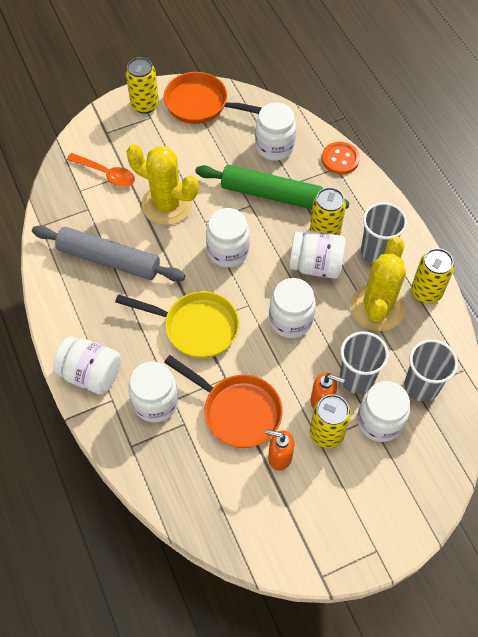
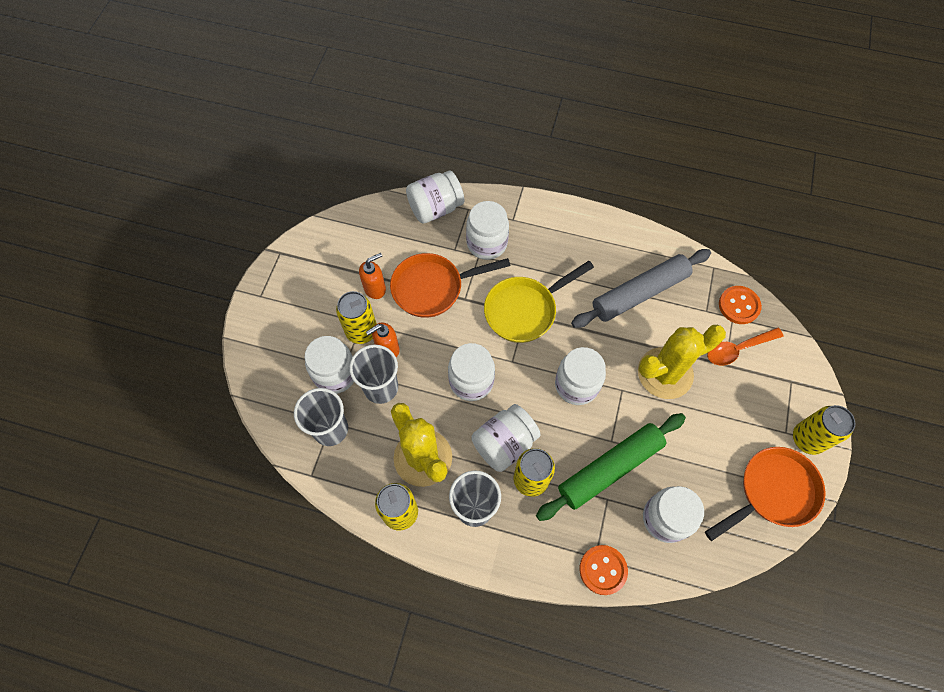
camera: 130 degrees right, 5 degrees up
(65, 192) = (739, 306): none -> orange button
(91, 374) = (545, 220): white jar -> white jar (435, 208)

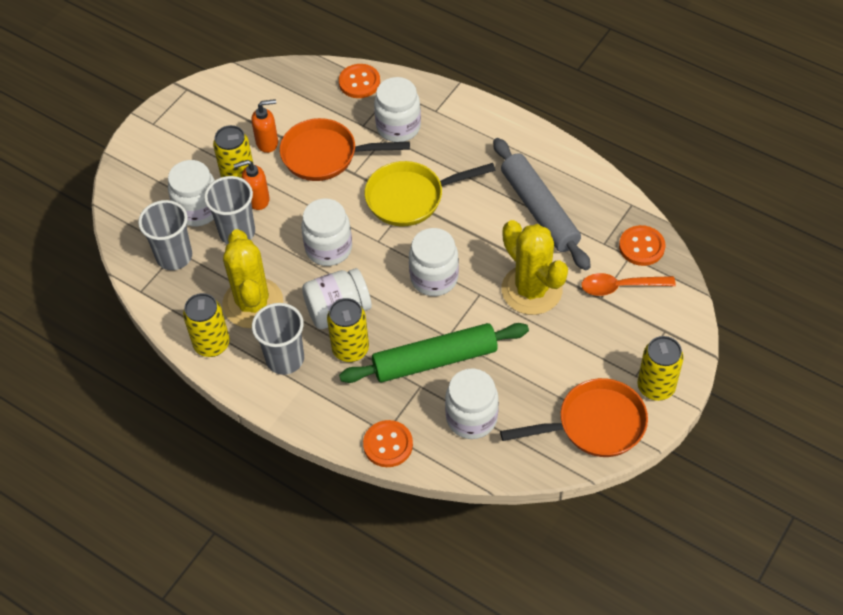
camera: 20 degrees right, 10 degrees down
(435, 208) = (359, 82): white jar -> orange button
(640, 293) = (539, 210): grey rolling pin -> grey rolling pin turned 75 degrees clockwise
(665, 373) = (531, 290): yellow cactus -> yellow cactus turned 60 degrees clockwise

